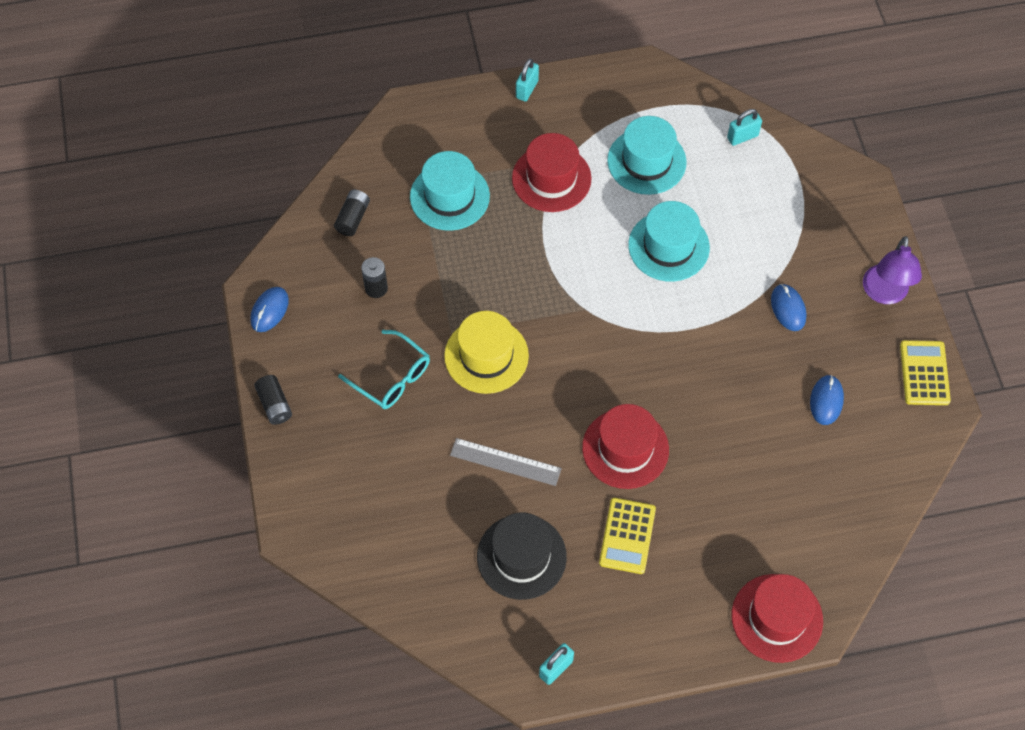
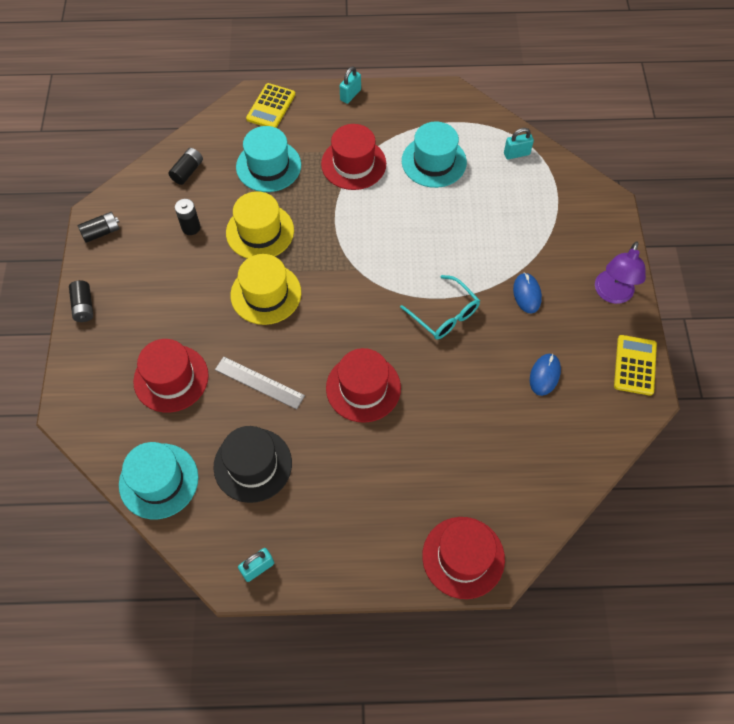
camera: 10 degrees right, 0 degrees up
(269, 310) = (101, 232): blue mouse -> black battery
(392, 377) = (184, 299): turquoise glasses -> turquoise glasses (445, 315)
(402, 473) = (171, 378): none -> red hat
(460, 280) = (260, 231): none -> yellow hat
(627, 536) = (347, 462): yellow calculator -> yellow calculator (271, 107)
(668, 246) = (437, 230): turquoise hat -> turquoise hat (158, 481)

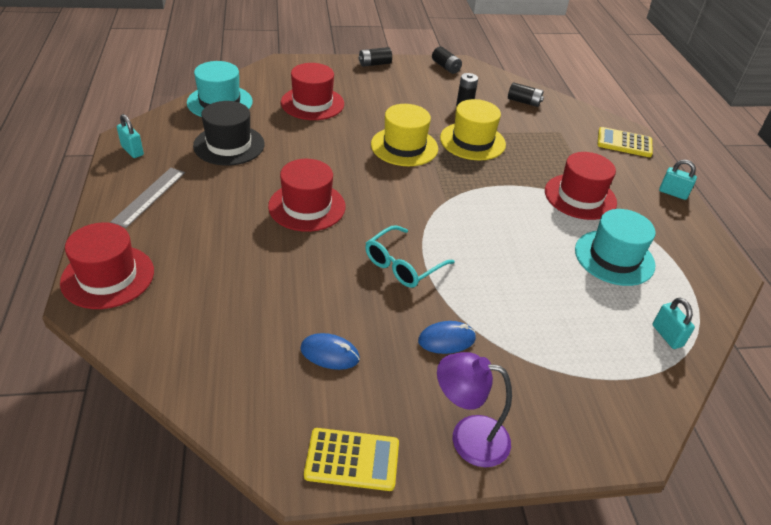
camera: 80 degrees right, 20 degrees down
(259, 383) = (310, 146): grey ruler -> grey ruler (149, 196)
(268, 166) = (551, 144): turquoise hat -> none

